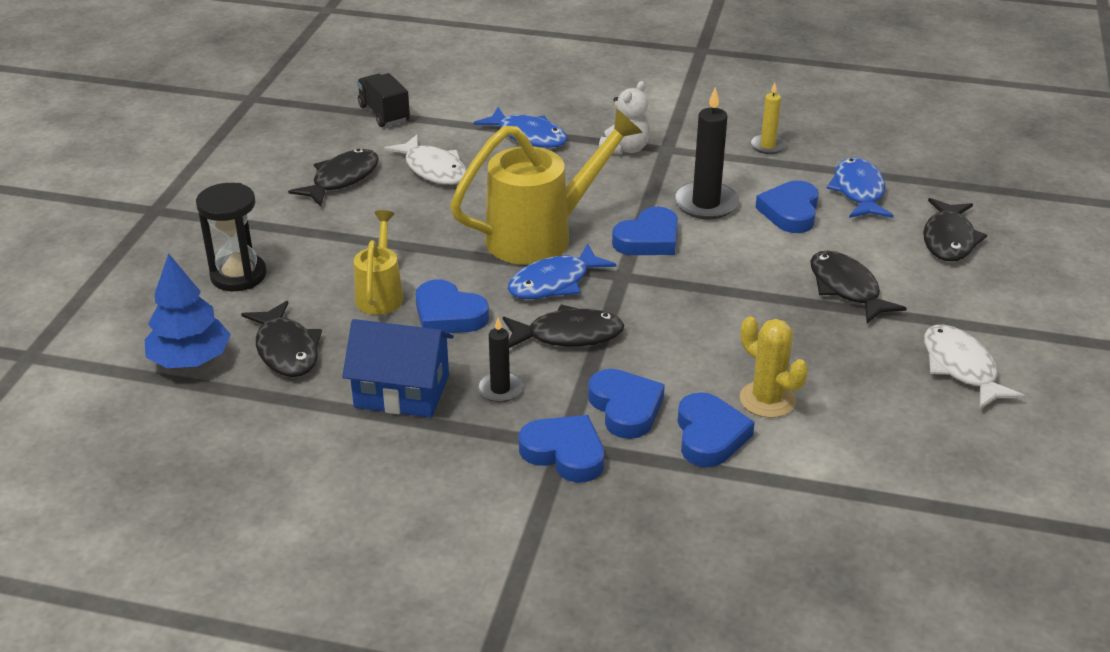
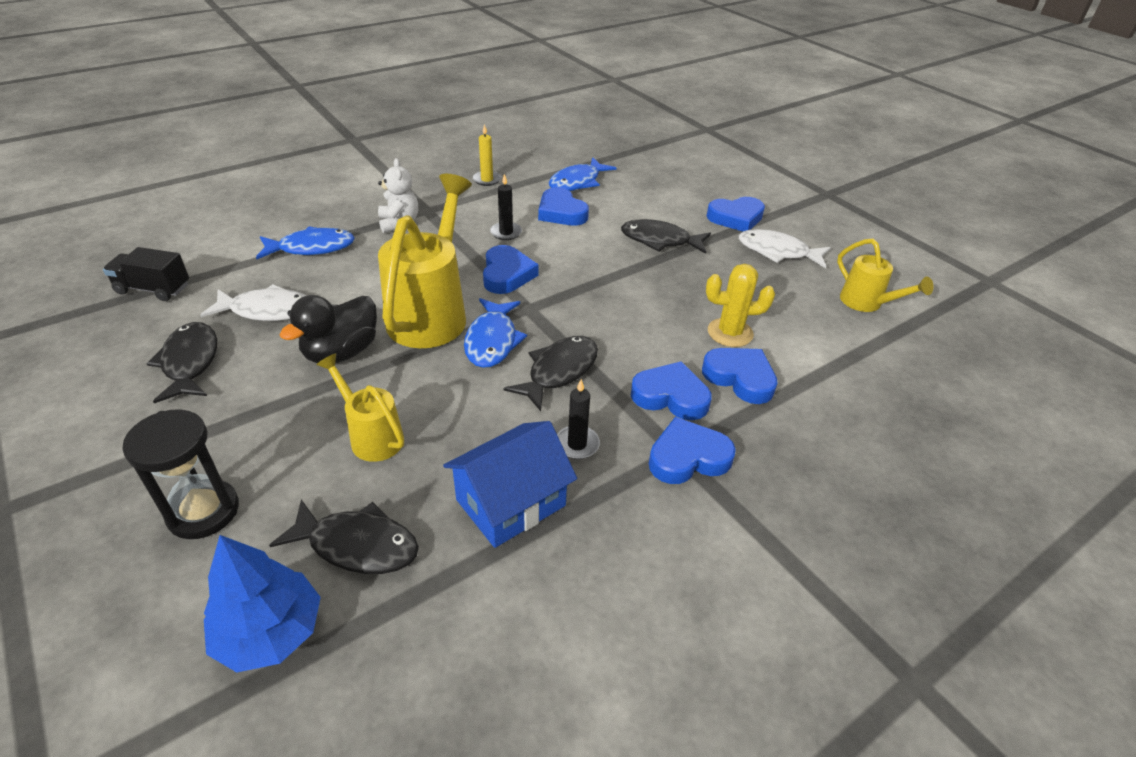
camera: 50 degrees left, 5 degrees up
(439, 227) = (341, 352): none -> black duck
(448, 315) = (452, 415): blue heart -> blue heart (736, 218)
(706, 204) = (506, 233): black candle -> black candle, size x0.59
(858, 191) = (577, 182): blue fish -> blue fish turned 90 degrees counterclockwise
(949, 239) = (661, 186): black fish -> none
(968, 468) = (867, 304): none -> yellow watering can

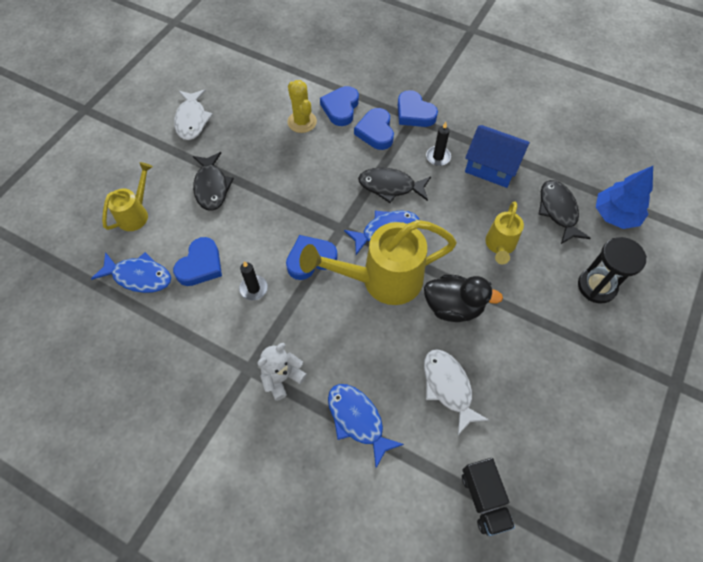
camera: 115 degrees left, 20 degrees up
(190, 362) = (525, 391): black fish -> none
(487, 180) = (167, 351): yellow candle -> none
(736, 218) = (153, 153): blue heart -> none
(867, 304) = (232, 69): yellow watering can -> yellow watering can (136, 213)

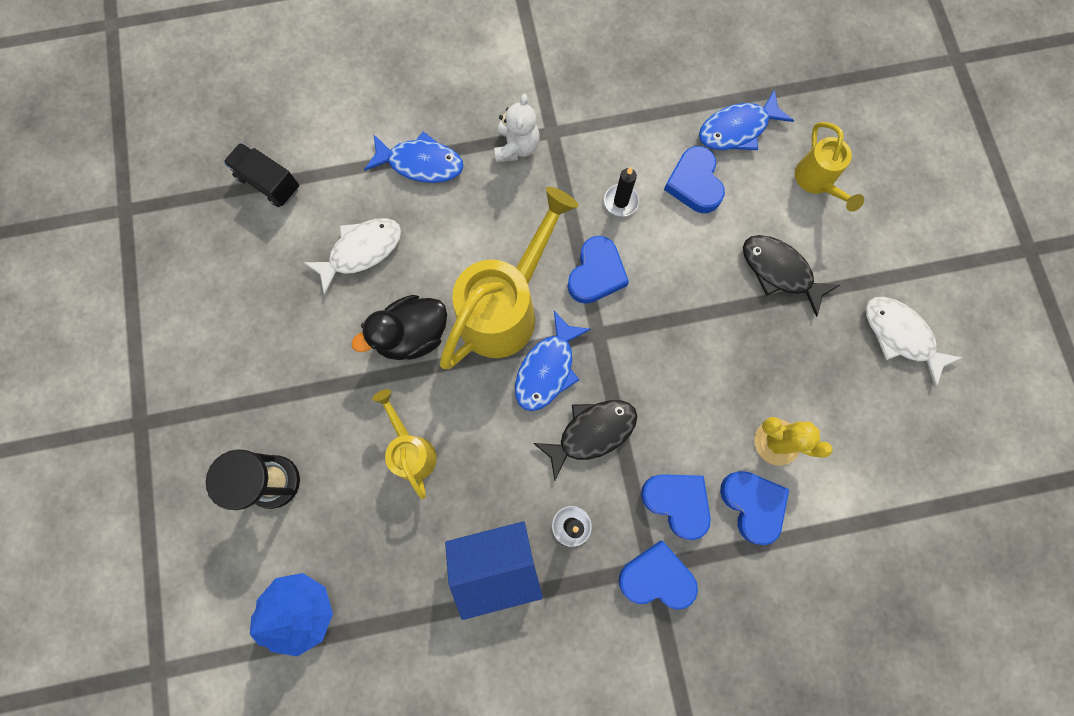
camera: 140 degrees right, 15 degrees up
(448, 387) = (361, 251): white fish -> white fish turned 60 degrees counterclockwise
(558, 211) = (373, 559): black fish -> none

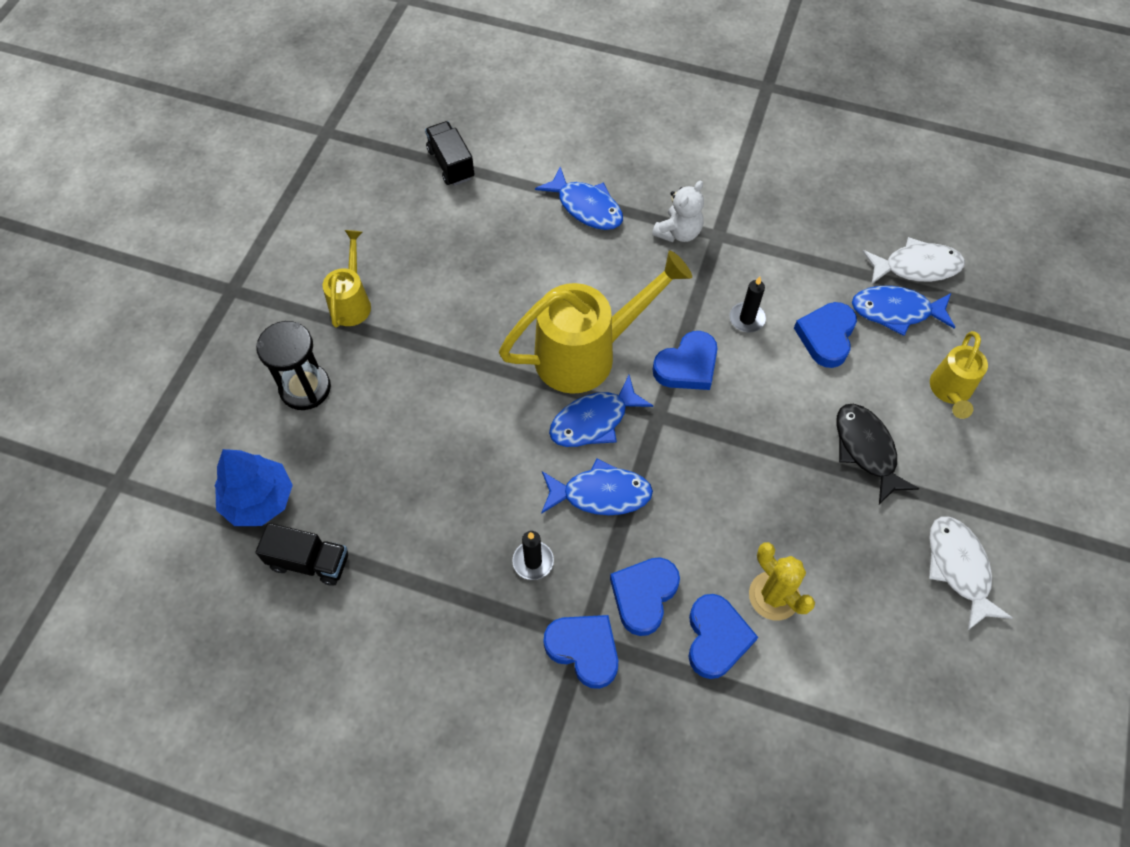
camera: 30 degrees right, 15 degrees down
(361, 251) = (492, 250): white fish -> white fish (916, 267)
(383, 639) = (309, 561): none -> black truck
(411, 450) = (433, 423): yellow watering can -> yellow watering can (352, 301)
(412, 335) = (492, 335): black duck -> none
(496, 565) = (445, 557): blue house -> none
(591, 433) = (601, 494): black fish -> blue fish
(677, 502) = (644, 596): blue heart -> blue heart turned 135 degrees counterclockwise

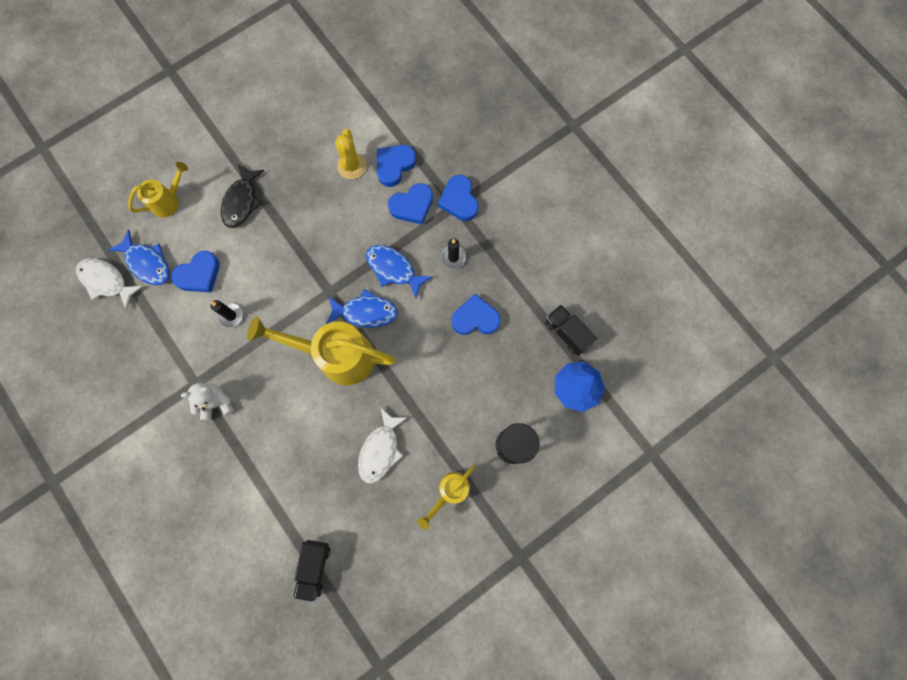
camera: 145 degrees left, 15 degrees up
(586, 207) = (255, 464): blue fish -> none
(687, 366) = (289, 310): blue heart -> blue heart (475, 318)
(959, 568) = (256, 122): white fish -> white fish (380, 450)

